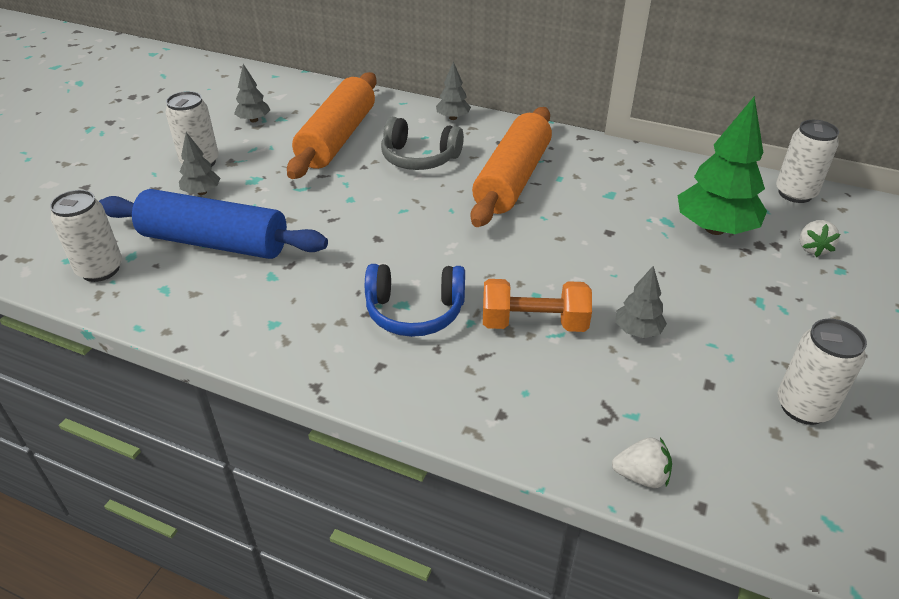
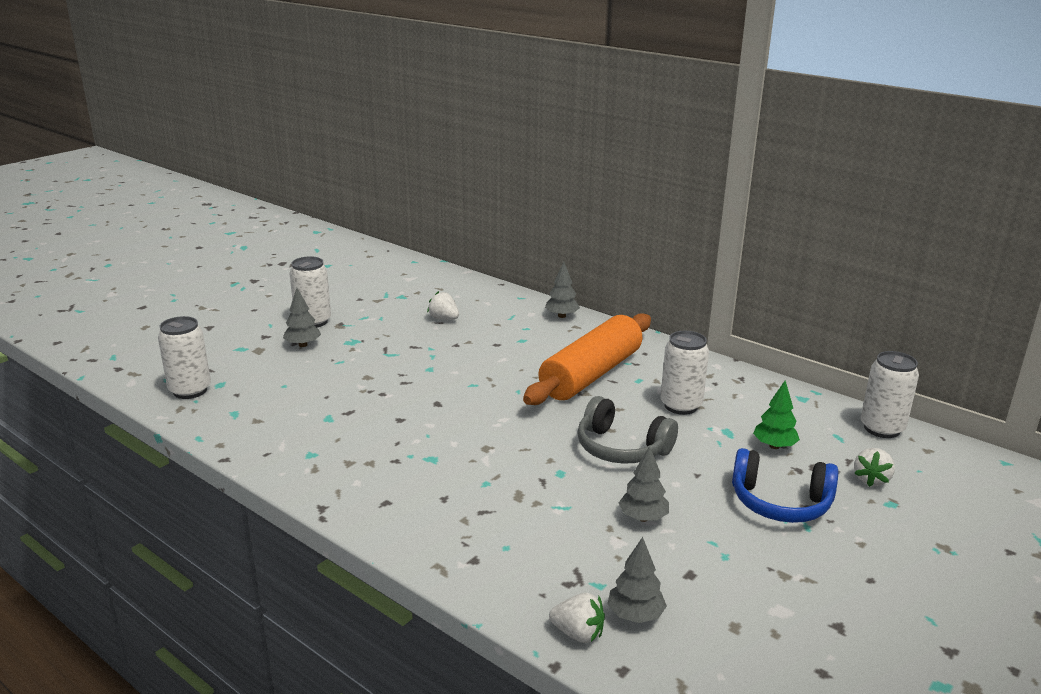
camera: 15 degrees right, 15 degrees down
(215, 242) = (293, 385): blue rolling pin -> none
(254, 120) = (377, 294): grey tree -> grey tree (635, 615)
(337, 138) = (444, 319): orange rolling pin -> white strawberry
(415, 311) = (439, 466): blue headphones -> blue headphones (780, 503)
(419, 158) = (511, 345): grey headphones -> grey headphones (621, 448)
(534, 323) = (545, 494): orange dumbbell -> none
(714, 229) = (774, 446): green tree -> green tree, size x0.51
(803, 407) = (777, 611): white can -> white can (681, 406)

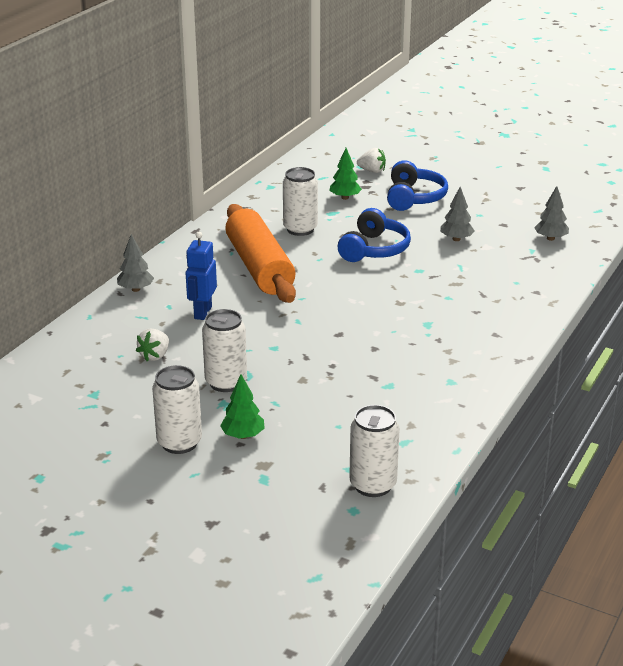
camera: 100 degrees left, 5 degrees up
(303, 345) = (243, 436): grey tree -> green tree
(508, 341) = (202, 312): none -> blue robot
(578, 633) = (577, 253): white strawberry -> none
(591, 374) = (259, 267): orange rolling pin -> orange rolling pin turned 45 degrees clockwise
(621, 448) = (374, 249): grey headphones -> blue headphones
(881, 428) = (305, 164): white can -> white can (226, 382)

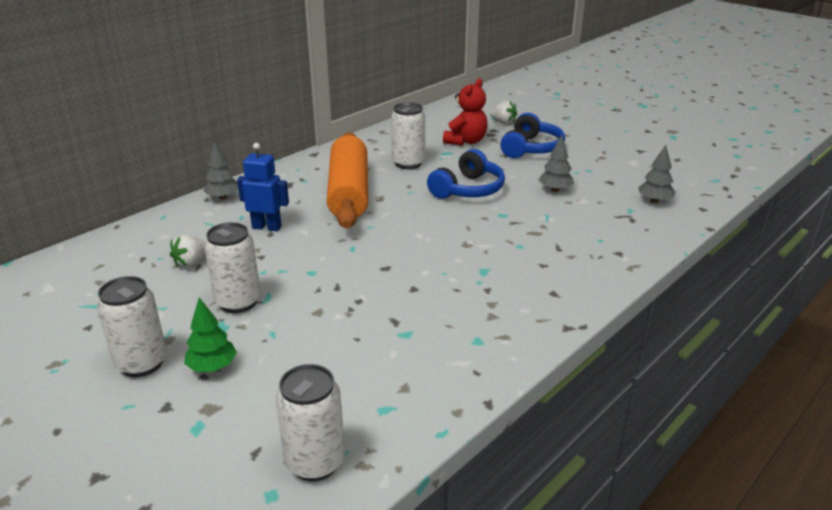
camera: 15 degrees right, 0 degrees up
(202, 312) = (267, 227): blue robot -> blue robot turned 75 degrees clockwise
(345, 197) = (466, 141): green tree -> red teddy bear

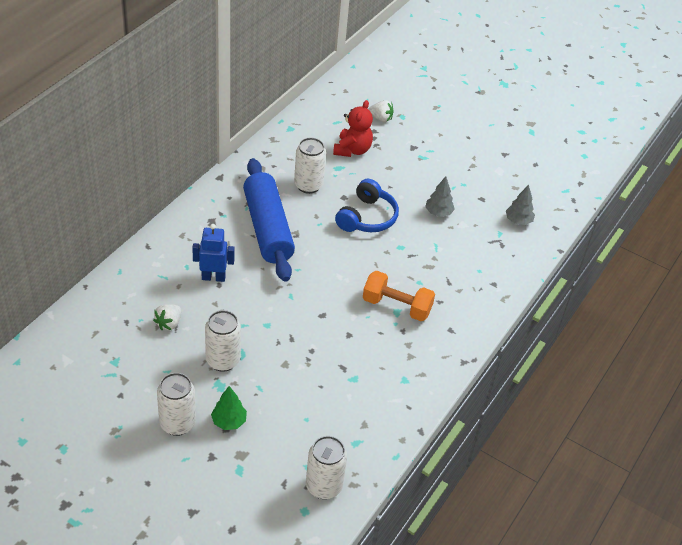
camera: 15 degrees left, 15 degrees up
(223, 197) = (161, 243): grey tree -> none
(348, 192) = (267, 228): orange rolling pin -> blue rolling pin
(484, 266) = (396, 306): none -> orange dumbbell
(531, 148) = (411, 157): blue headphones -> none

